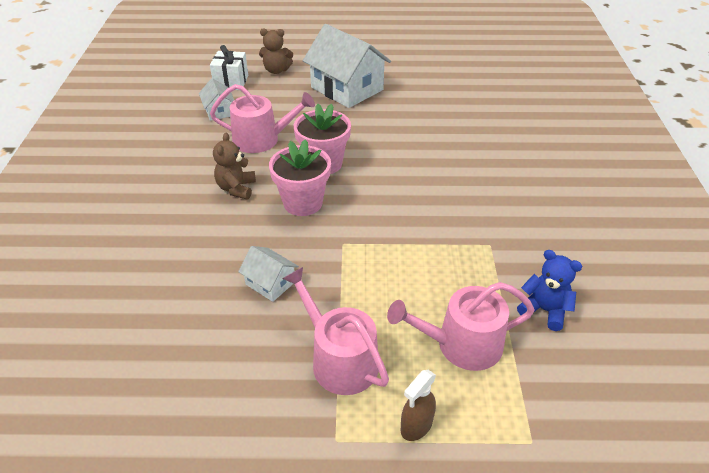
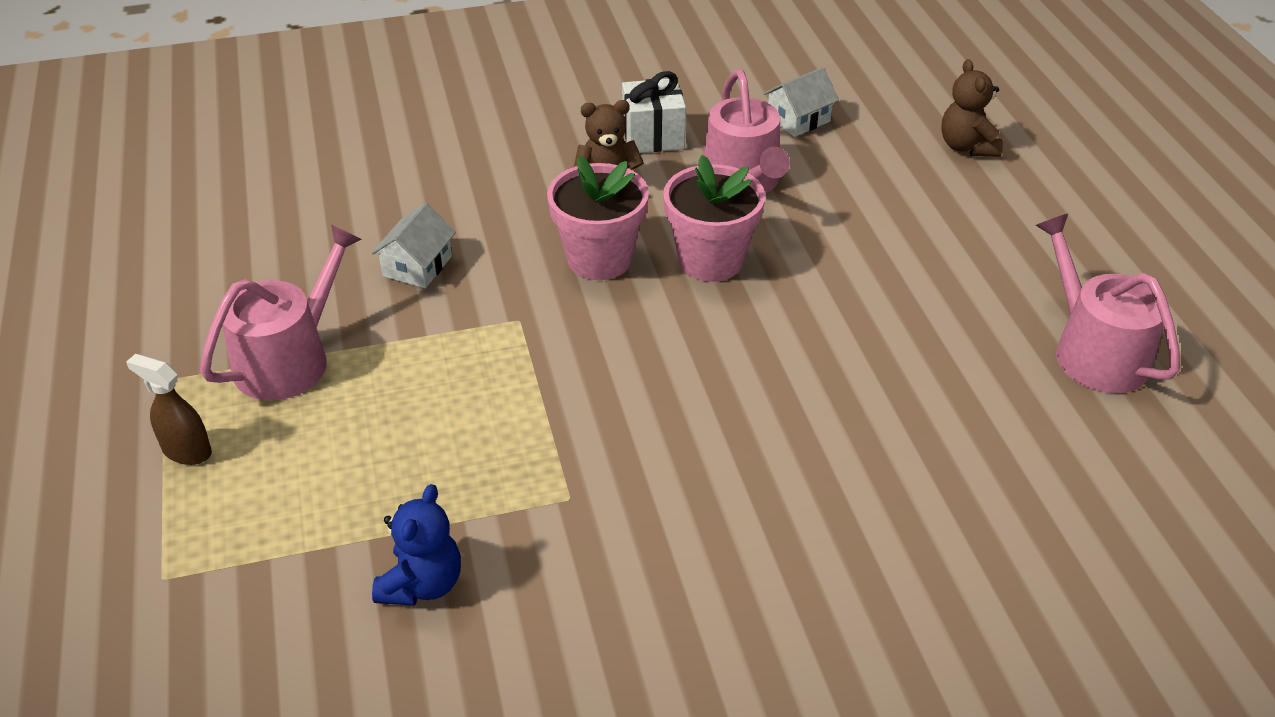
camera: 75 degrees right, 0 degrees up
(231, 82) = (893, 109): white gift -> white gift (653, 136)
(347, 88) = (964, 242): white house -> none
(461, 345) = (332, 482): pink watering can -> pink watering can (1093, 351)

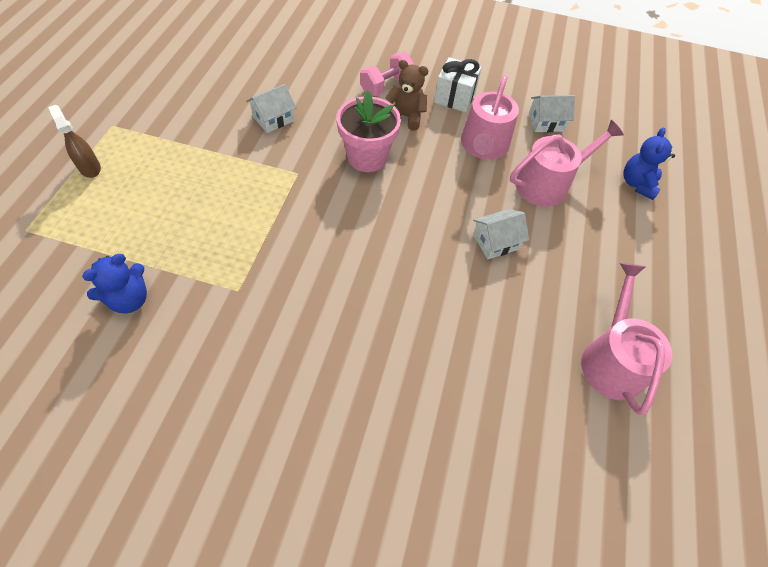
camera: 25 degrees right, 15 degrees up
(290, 359) = (174, 141): pink watering can -> pink watering can (547, 184)
(545, 159) = (386, 86): none -> pink dumbbell
(710, 260) = (426, 186): pink flower pot -> none
(855, 286) = (495, 242): none -> white house
(967, 147) = (637, 184): brown teddy bear -> blue teddy bear

